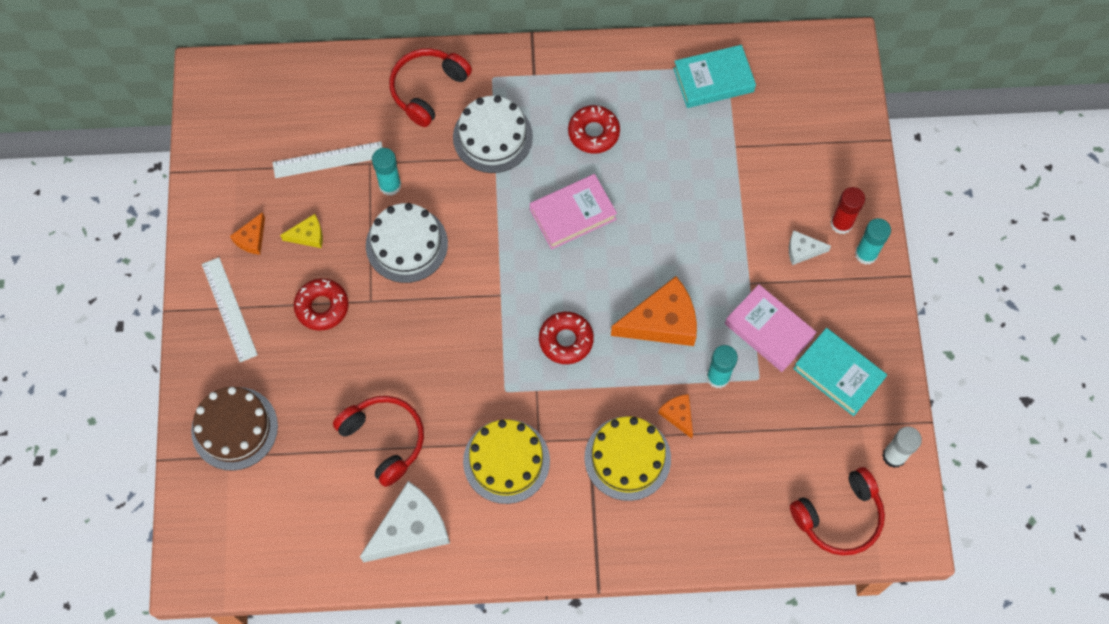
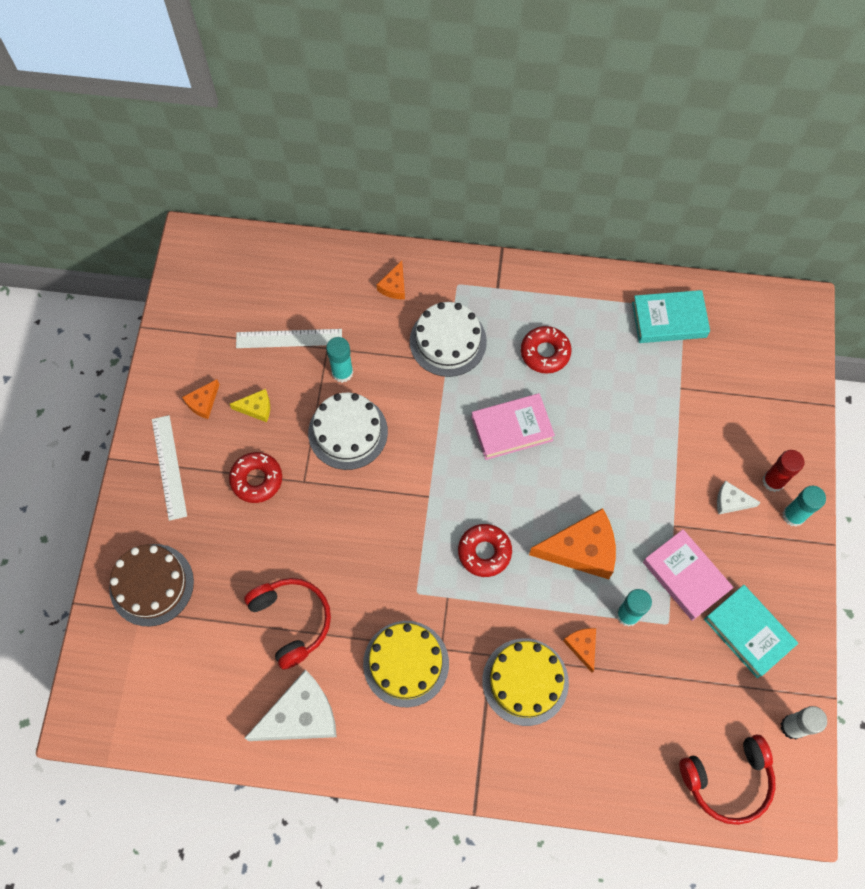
camera: 10 degrees right, 0 degrees up
(427, 89) = (394, 286): red headphones -> orange cheese

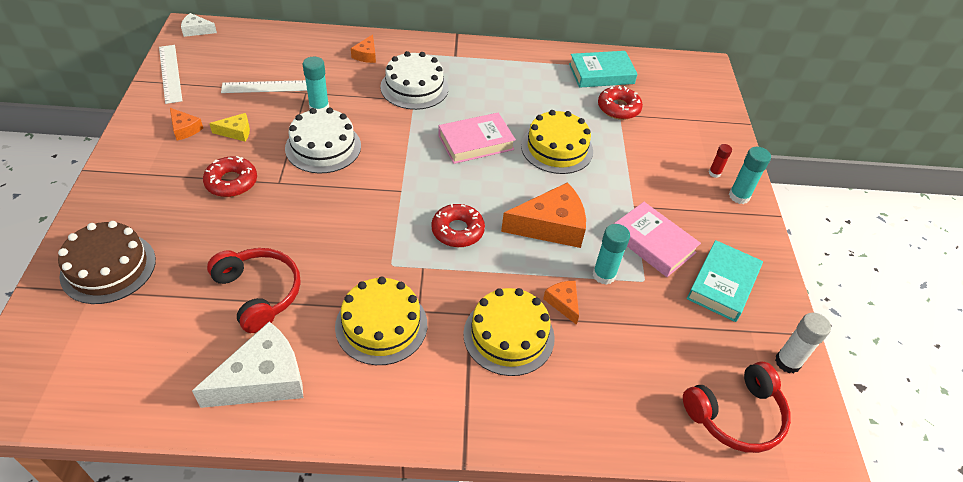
camera: 10 degrees left, 20 degrees down
(169, 467) = (143, 175): white ruler -> white ruler (170, 73)
(203, 402) = (185, 129): orange cheese -> orange cheese turned 75 degrees counterclockwise
(545, 353) = (500, 94): red donut -> red donut (618, 108)
(601, 439) = (557, 148): none -> yellow cake
(731, 501) = (681, 188): white cheese -> white cheese (196, 30)
(748, 632) = (722, 284): turquoise book -> turquoise book turned 75 degrees clockwise
(773, 481) = (714, 173): red glue stick -> red glue stick, size x0.61

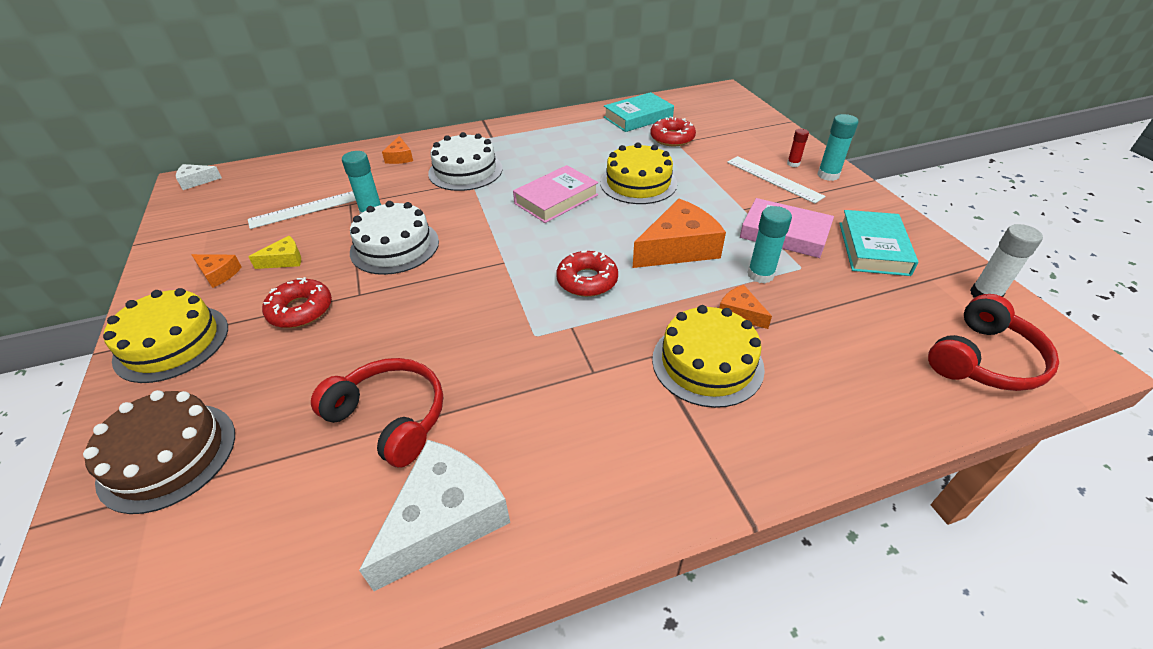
camera: 15 degrees left, 5 degrees down
(170, 73) = (179, 226): white ruler -> white ruler (773, 179)
(381, 325) = (560, 402): yellow cake -> yellow cake (172, 343)

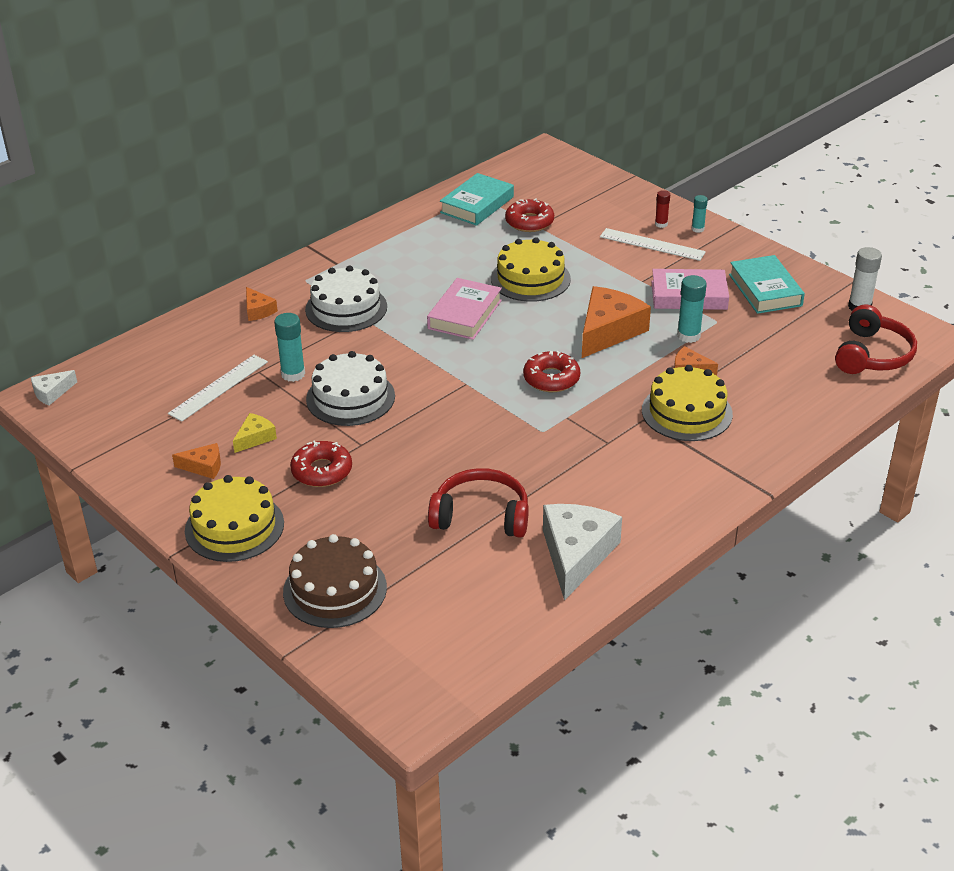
camera: 25 degrees left, 5 degrees down
(828, 175) = (697, 229): turquoise glue stick -> turquoise glue stick, size x0.61

